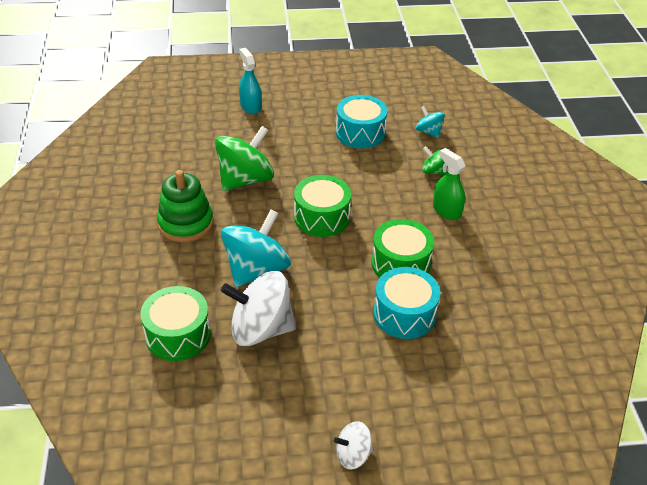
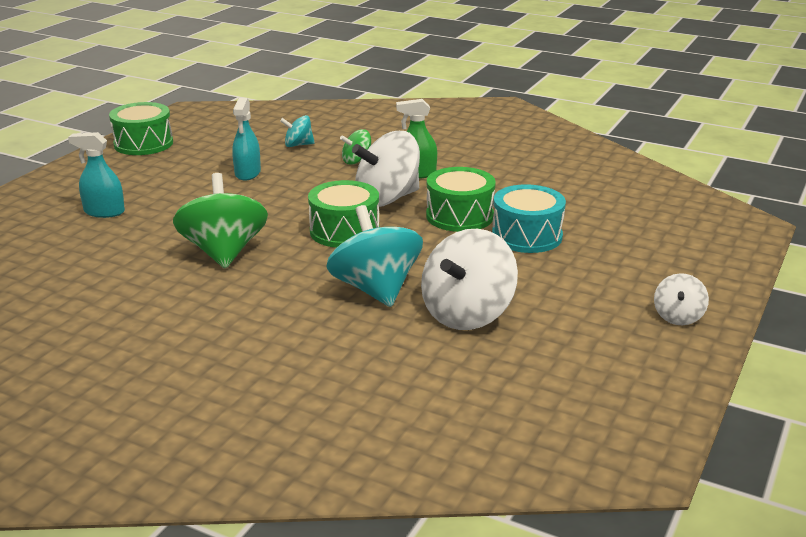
camera: 55 degrees left, 15 degrees down
(178, 335) = (421, 367): green drum -> green drum (143, 144)
(186, 223) = (244, 309): green stacking toy -> none
(360, 133) = (248, 173): turquoise drum -> turquoise spray bottle
(390, 214) = (387, 199): none -> white spinning top

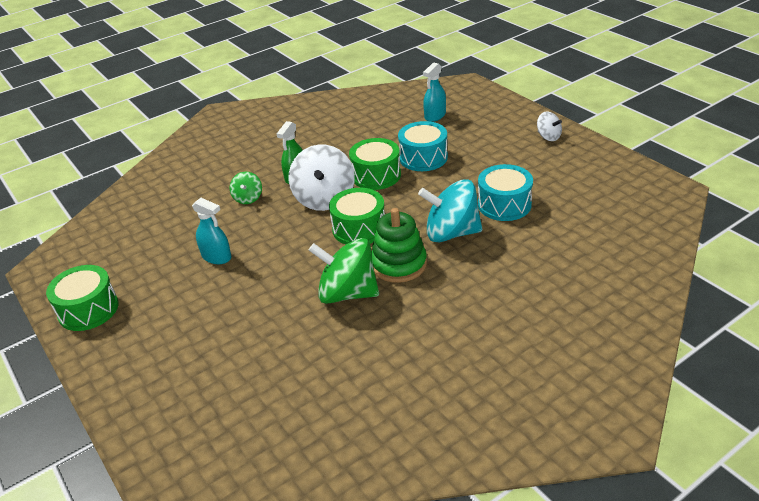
camera: 60 degrees left, 10 degrees up
(104, 212) = (216, 353): turquoise spray bottle -> turquoise spray bottle (435, 116)
(292, 269) = (399, 264): none -> green stacking toy
(298, 145) = (188, 220): turquoise spinning top -> none
(467, 314) = (504, 204): white spinning top -> turquoise drum

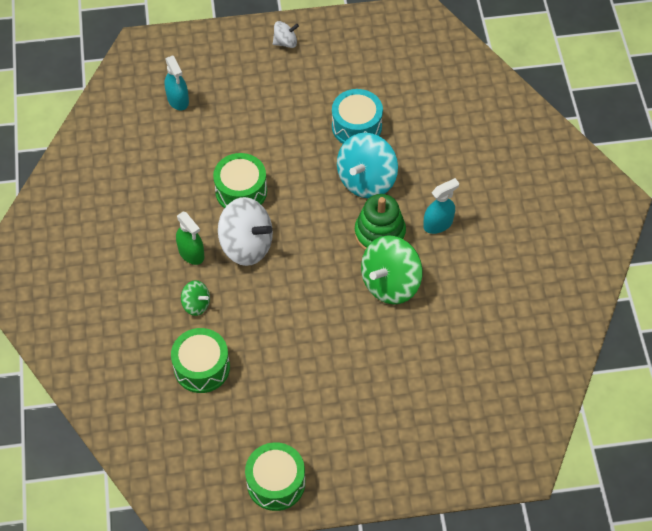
camera: 65 degrees left, 20 degrees up
(216, 257) = (272, 360): turquoise spray bottle -> turquoise spray bottle (438, 224)
(359, 228) = (312, 239): green drum -> green drum (202, 367)
(423, 157) = (242, 144): turquoise drum -> none

